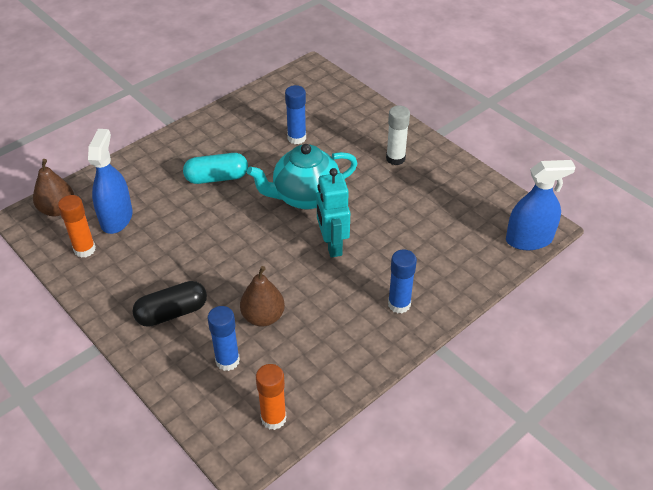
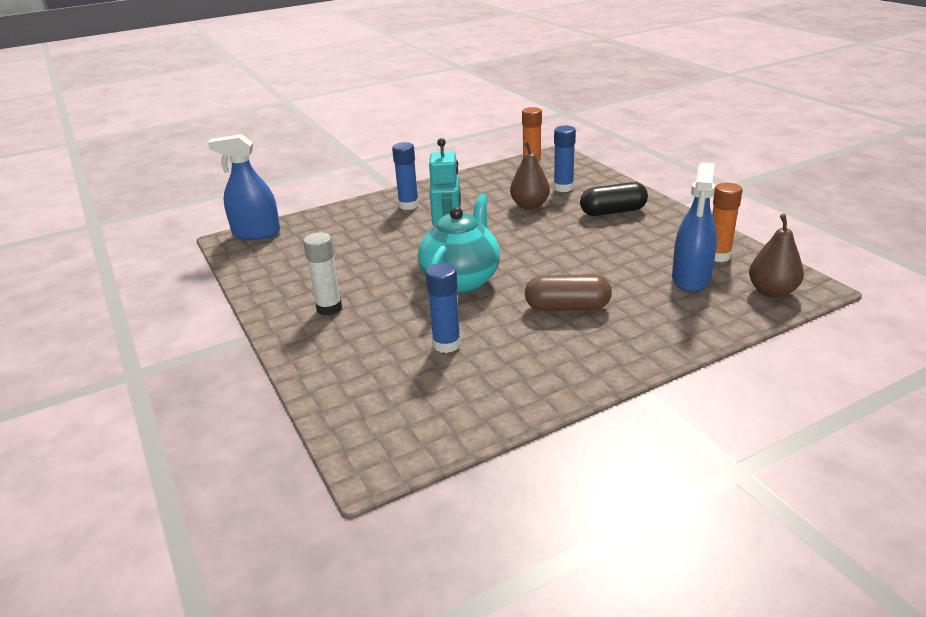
camera: 165 degrees left, 15 degrees down
(216, 178) = (567, 307): turquoise capsule -> brown capsule
(304, 197) = (461, 280): turquoise teapot -> turquoise teapot turned 60 degrees counterclockwise

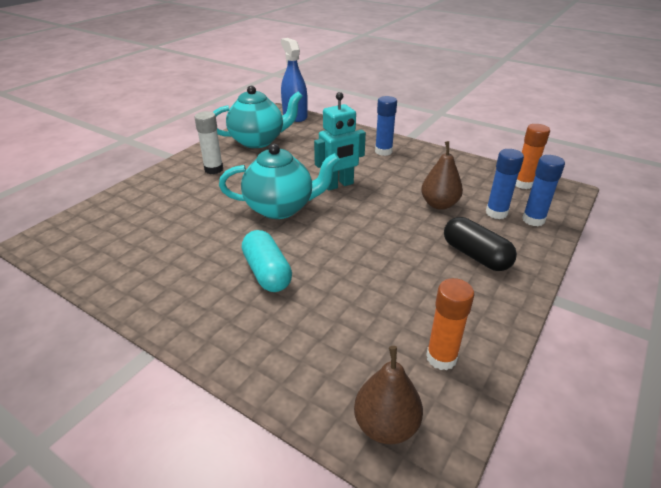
camera: 60 degrees right, 5 degrees up
(292, 267) = (258, 141): none -> turquoise teapot
(446, 344) = (185, 228): blue glue stick -> blue glue stick (533, 220)
(567, 307) = (267, 272): brown capsule -> turquoise capsule
(691, 278) = (371, 344): blue spray bottle -> none

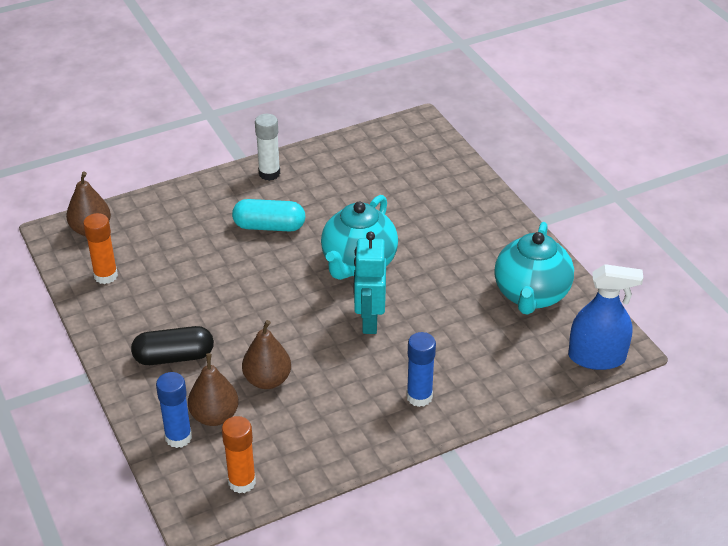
camera: 120 degrees right, 5 degrees up
(213, 169) = (477, 241): white glue stick -> white glue stick (269, 173)
(496, 213) = (214, 416): blue glue stick -> brown pear

